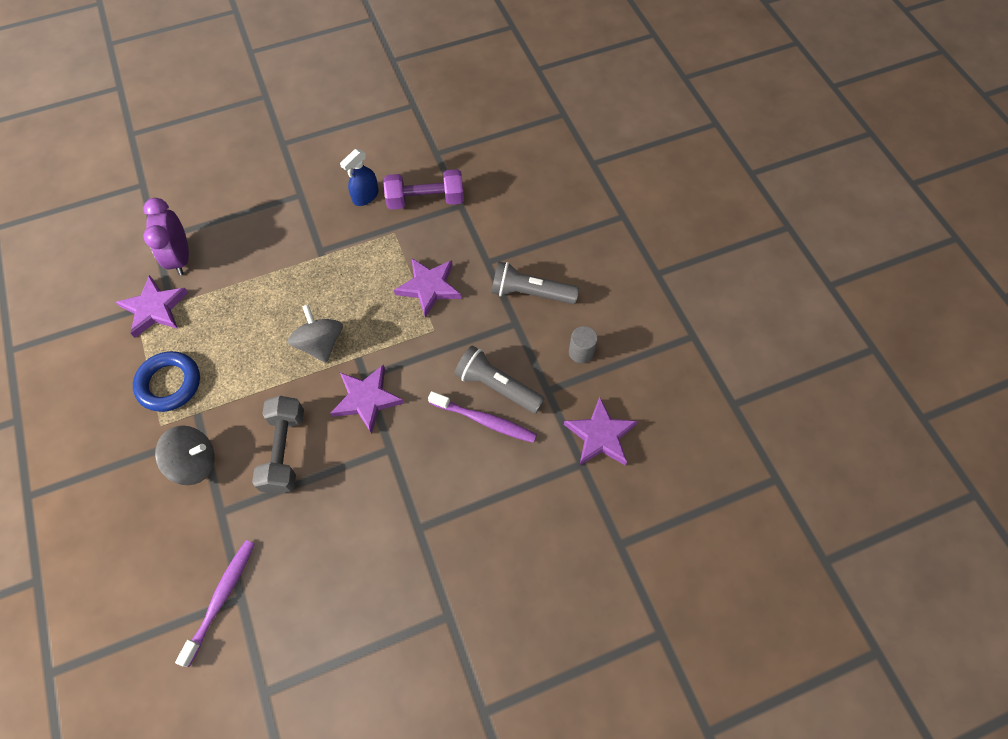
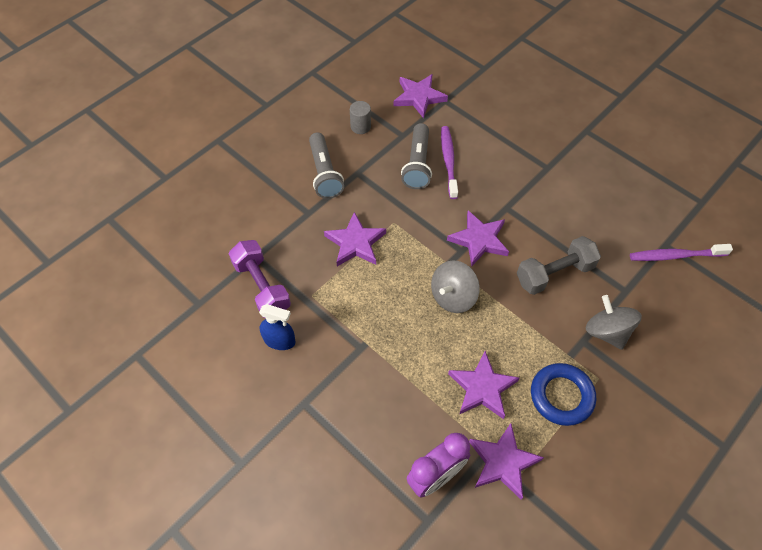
camera: 115 degrees left, 5 degrees down
(222, 324) = (482, 388): none -> purple star

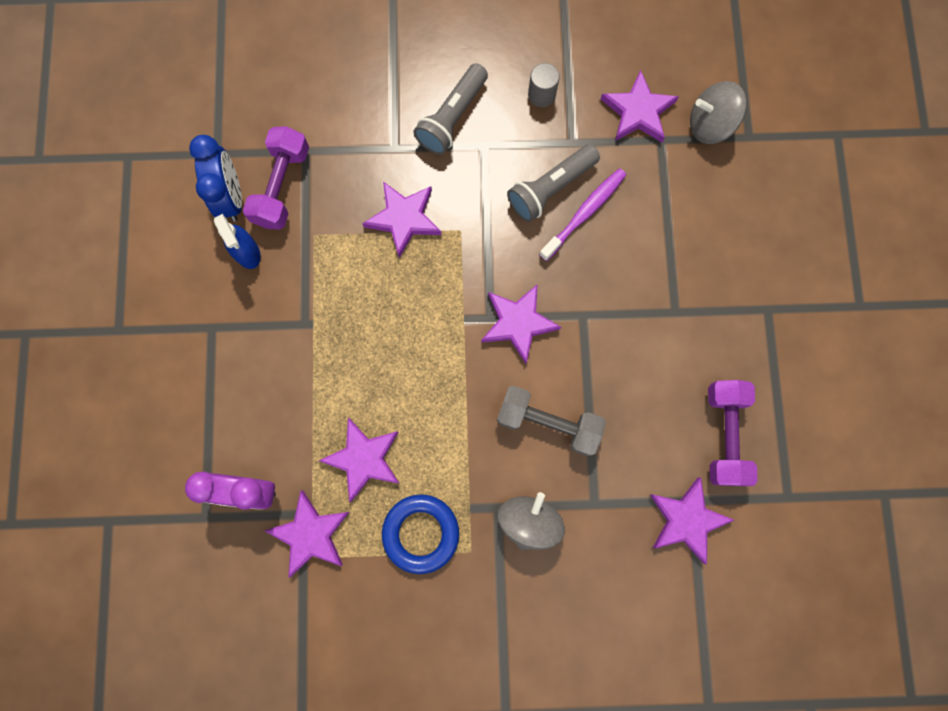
camera: 45 degrees right, 20 degrees up
(235, 319) = (231, 197): none -> blue clock
(453, 297) = (431, 354): grey spinning top -> grey spinning top (710, 125)
(640, 201) = (724, 435): none -> purple dumbbell
(675, 256) = (686, 520): purple toothbrush -> purple star

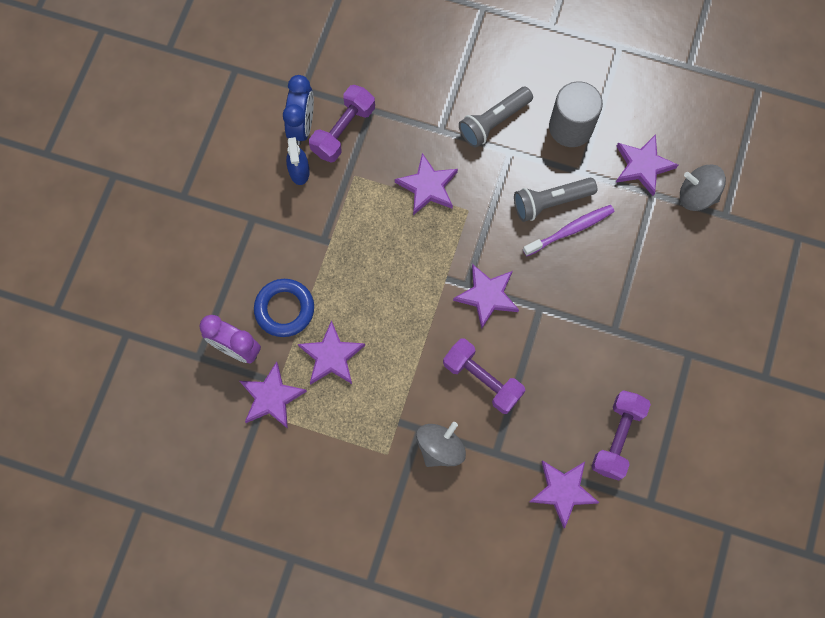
camera: 20 degrees right, 5 degrees down
(421, 533) = (354, 426): blue ring -> blue ring (284, 309)
(541, 95) = (570, 127): grey cylinder -> grey cylinder, size x1.92
(548, 423) = (482, 380): grey dumbbell -> purple dumbbell

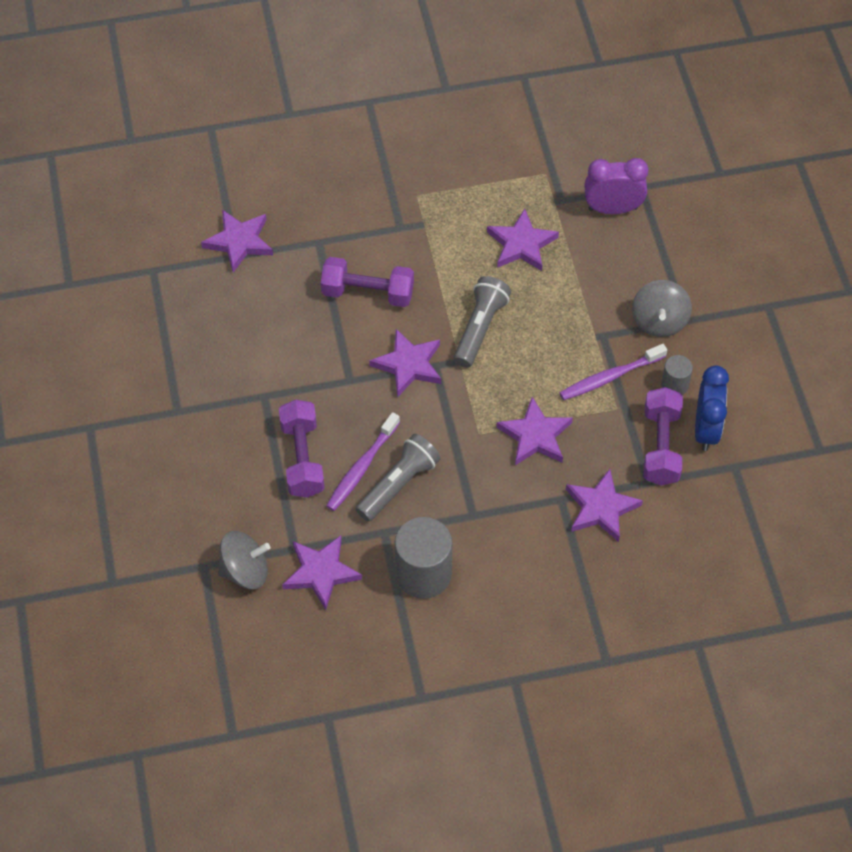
camera: 150 degrees right, 15 degrees down
(271, 397) = (551, 188): purple star -> purple star (601, 508)
(284, 309) = (594, 260): blue ring -> none
(299, 171) = (675, 385): blue spray bottle -> grey cylinder
(302, 126) = (706, 429): blue clock -> blue clock turned 150 degrees counterclockwise
(342, 203) = (610, 377): none -> purple toothbrush
(440, 447) = (372, 222): grey spinning top -> grey spinning top (659, 321)
(494, 122) = (510, 537): grey flashlight -> grey flashlight (480, 328)
(617, 437) = (211, 306): purple dumbbell -> purple dumbbell (302, 458)

